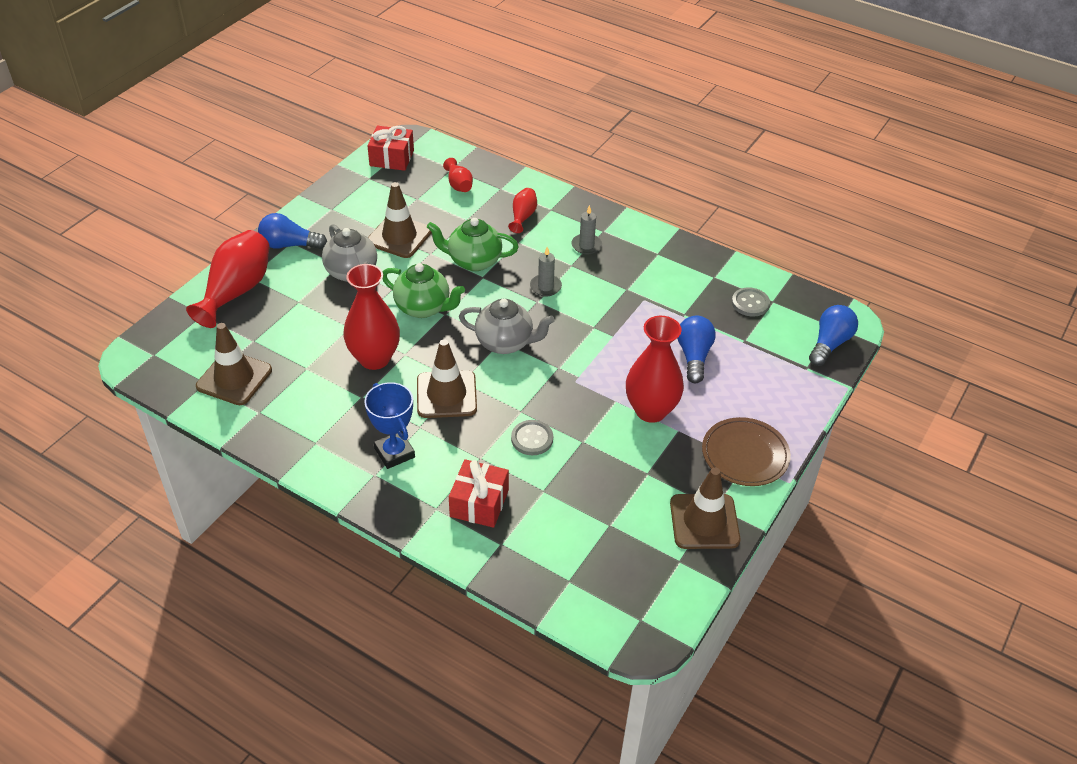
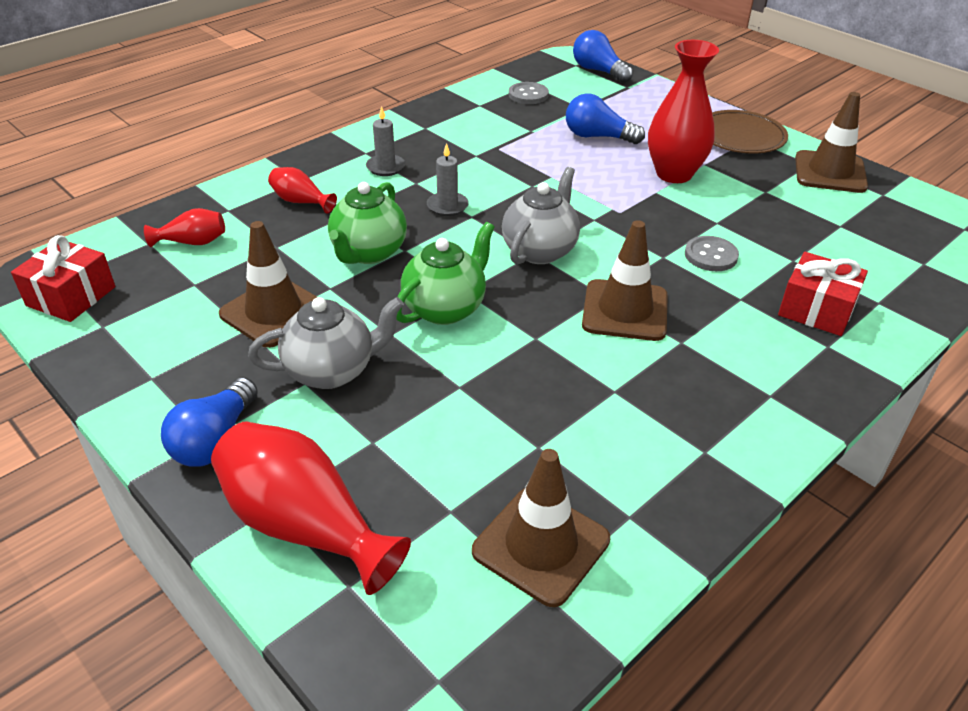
camera: 75 degrees left, 5 degrees down
(374, 358) = (537, 368): red vase -> none
(394, 453) = (729, 371): blue trophy -> none

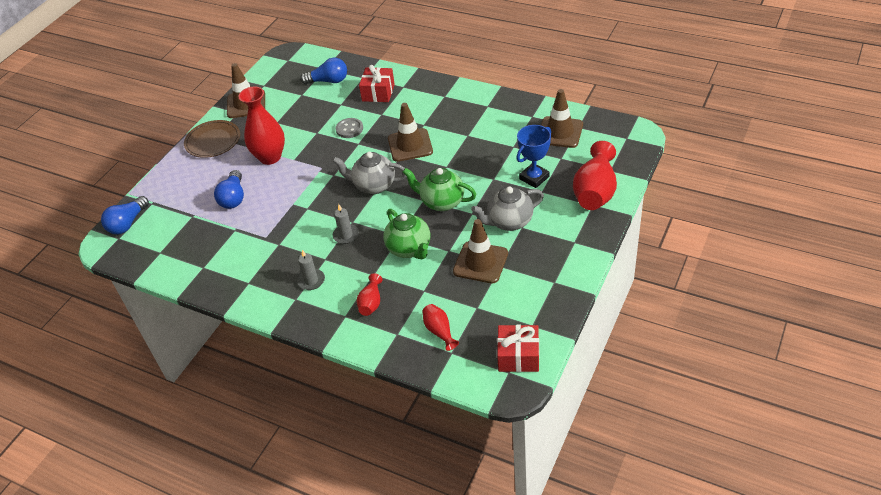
camera: 105 degrees left, 5 degrees up
(215, 440) = (574, 238): blue light bulb -> blue light bulb (328, 81)
(332, 371) = (509, 222): grey teapot -> grey teapot turned 75 degrees counterclockwise
(368, 253) = (409, 249): green teapot -> green teapot turned 60 degrees clockwise
(420, 444) = (534, 178): none -> blue trophy
(528, 95) = (179, 247): grey button -> none

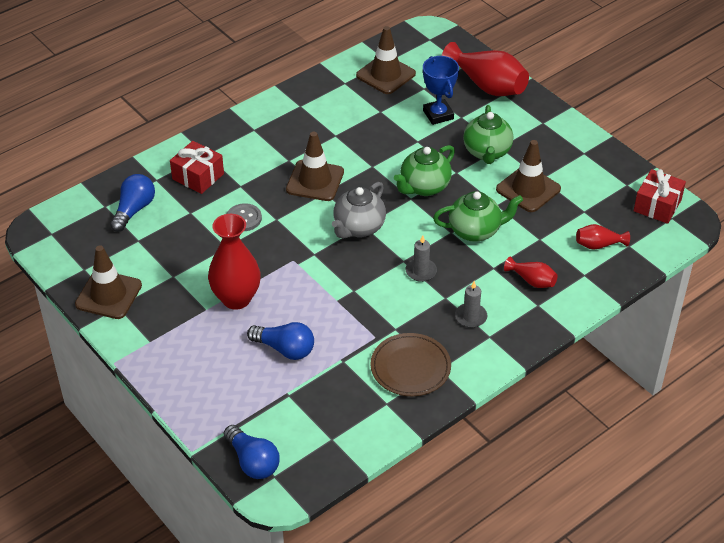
camera: 70 degrees left, 0 degrees up
(213, 141) = (157, 344): brown plate -> brown plate (410, 367)
(509, 222) = (487, 152): grey teapot -> green teapot

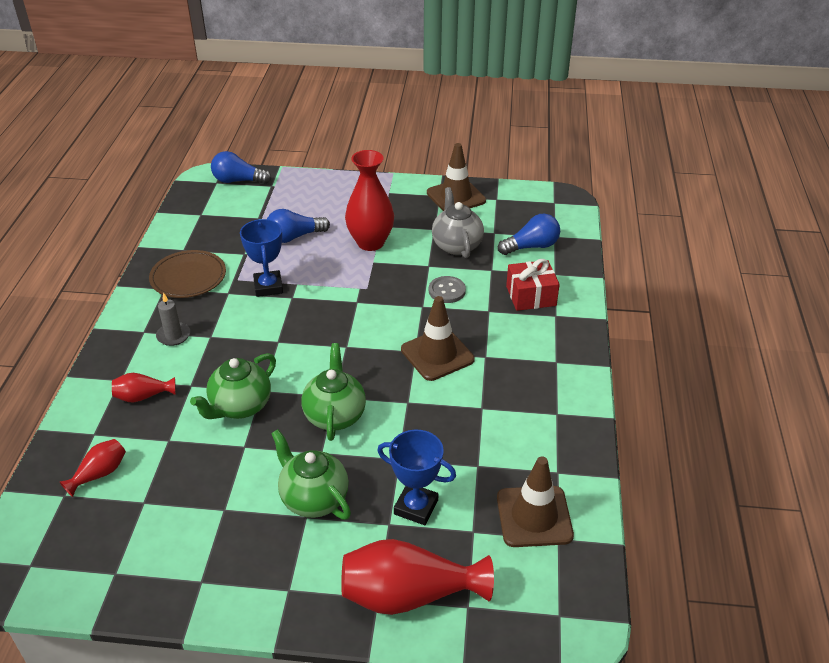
camera: 135 degrees right, 5 degrees down
(134, 210) = (531, 246): blue light bulb -> blue light bulb turned 90 degrees counterclockwise
(358, 228) = (348, 342): grey teapot -> grey teapot (456, 245)
(360, 312) = (268, 287): none -> blue trophy
(421, 271) = (253, 342): grey candle -> none
(528, 189) = (227, 486): brown traffic cone -> none
(657, 205) = (58, 570): red gift -> none

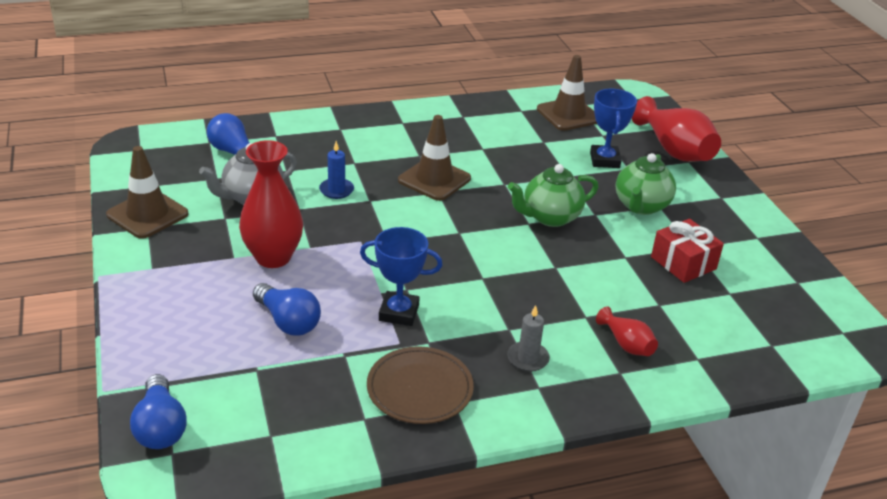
camera: 115 degrees left, 5 degrees down
(99, 474) = (732, 333): red vase -> none
(240, 407) = (585, 274): green teapot -> none
(268, 287) = (399, 312): blue trophy -> blue trophy turned 45 degrees clockwise
(447, 291) = (336, 190): grey button -> blue candle
(531, 296) = (318, 144): red gift -> red gift (683, 263)

